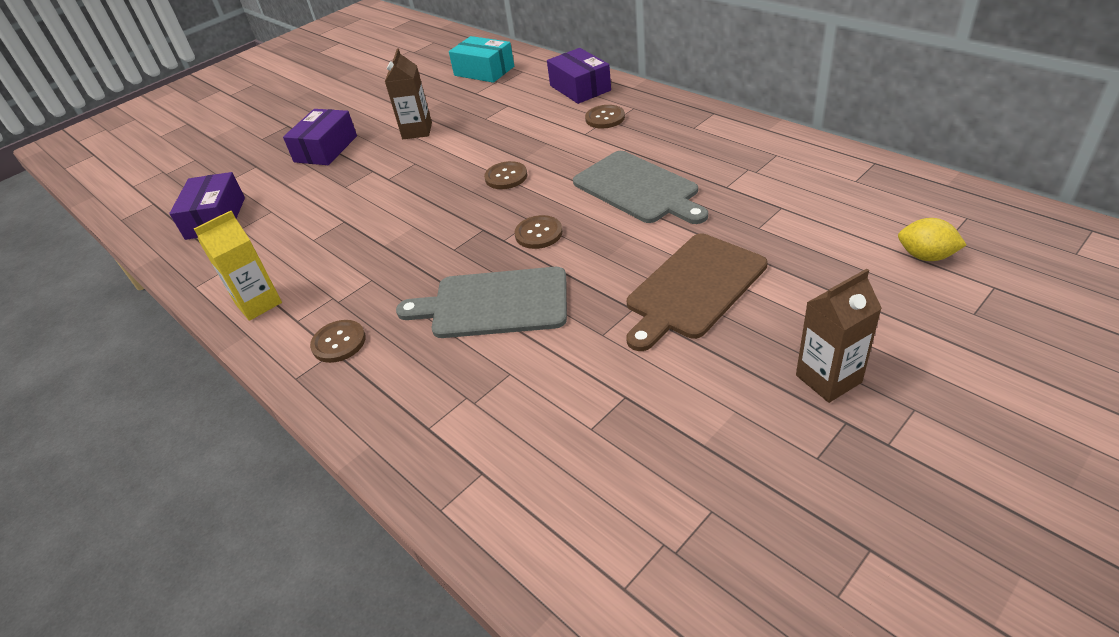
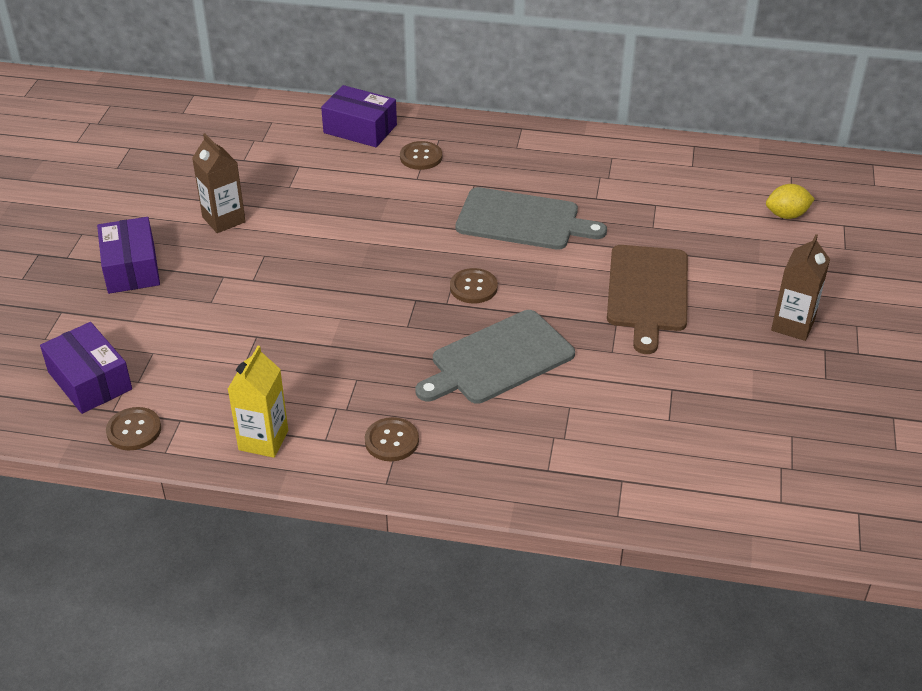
camera: 40 degrees left, 0 degrees up
(484, 71) = (223, 131): turquoise box -> none
(506, 177) = (383, 243): brown button -> brown button (134, 430)

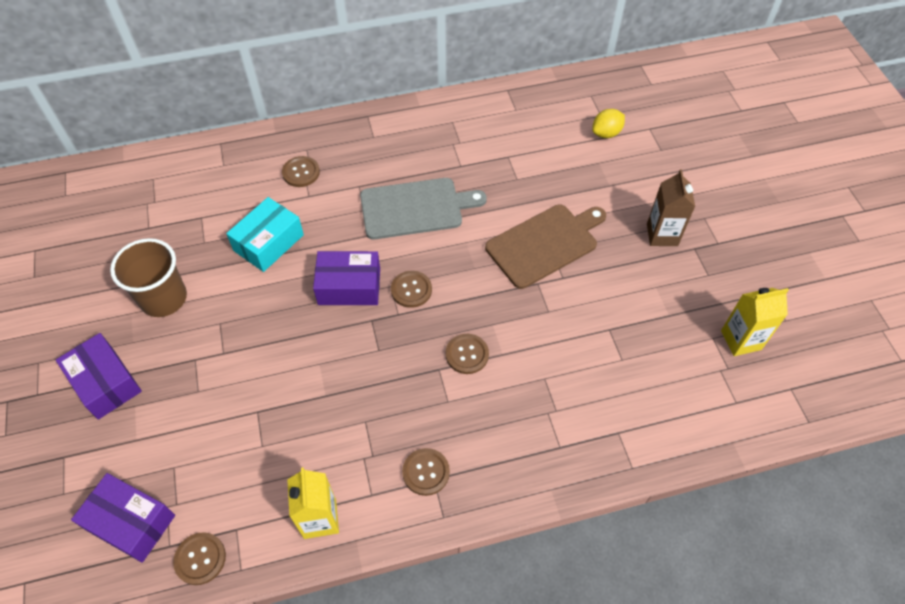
camera: 25 degrees left, 15 degrees up
(224, 219) = (163, 298): brown carton -> brown cup
(352, 205) = (269, 243): none -> turquoise box
(360, 129) = (234, 160): purple box -> purple box (349, 286)
(497, 359) = (467, 354): grey cutting board -> brown button
(647, 292) = (545, 244): brown cutting board -> brown cutting board turned 105 degrees counterclockwise
(825, 448) = (741, 340): none -> yellow carton

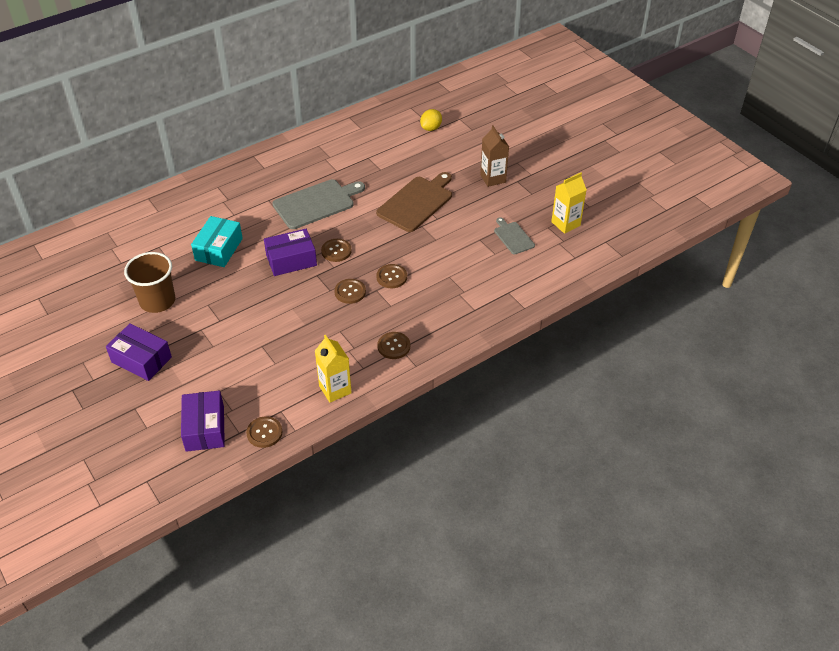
camera: 20 degrees left, 10 degrees down
(131, 522) = (205, 428): purple box -> purple box turned 75 degrees clockwise
(301, 172) = (221, 202): brown button -> brown button (350, 292)
(657, 339) = (513, 237): none -> grey cutting board

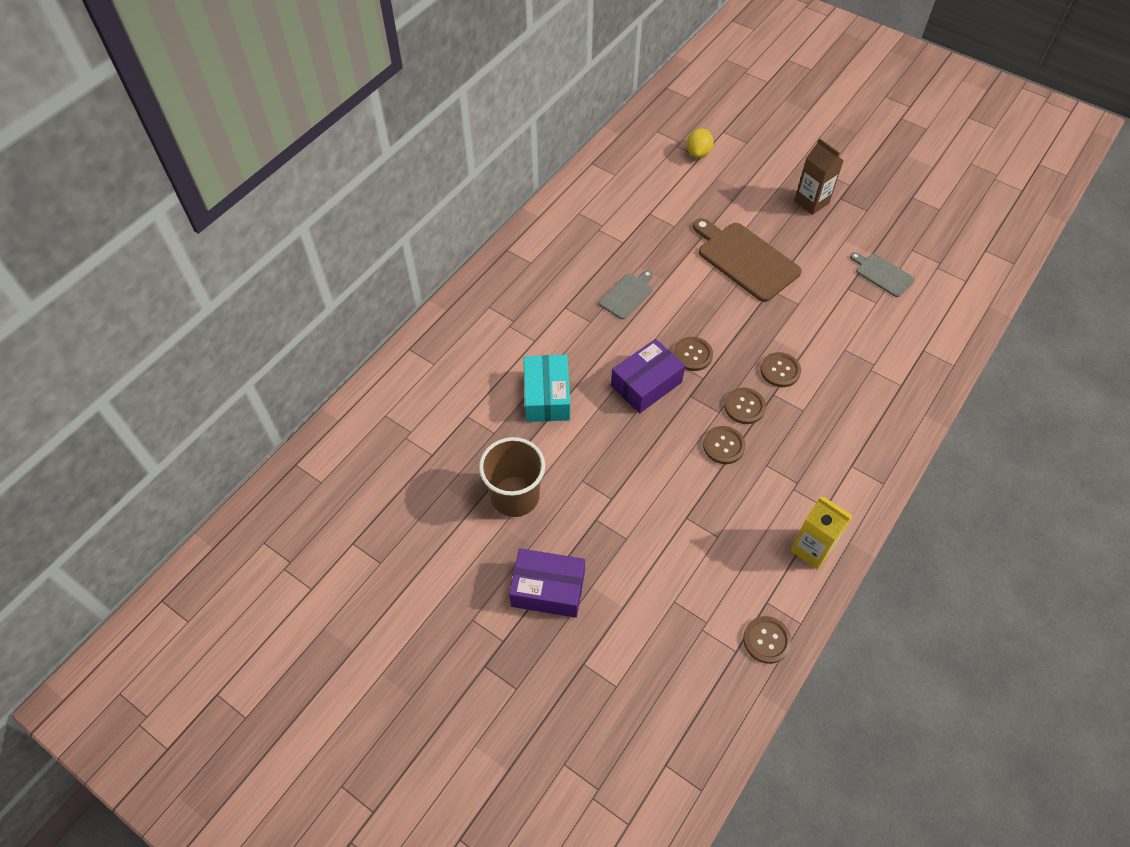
camera: 20 degrees left, 10 degrees up
(205, 428) = (690, 660): purple box -> none
(316, 203) = (627, 295): grey cutting board -> grey cutting board, size x0.55
(394, 346) = (842, 465): brown button -> brown button (723, 446)
(417, 202) = (745, 259): brown cutting board -> brown cutting board turned 60 degrees counterclockwise
(565, 224) = (928, 239): yellow carton -> none

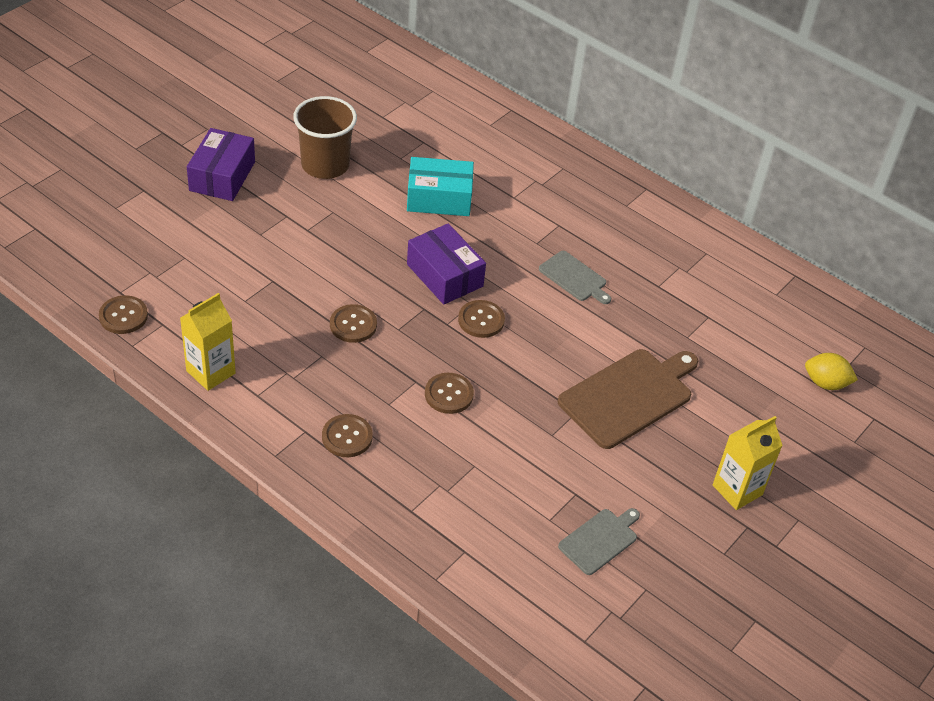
camera: 90 degrees right, 10 degrees down
(744, 407) = (402, 352): brown button -> brown button (347, 437)
(811, 202) = (737, 490): brown carton -> yellow carton

